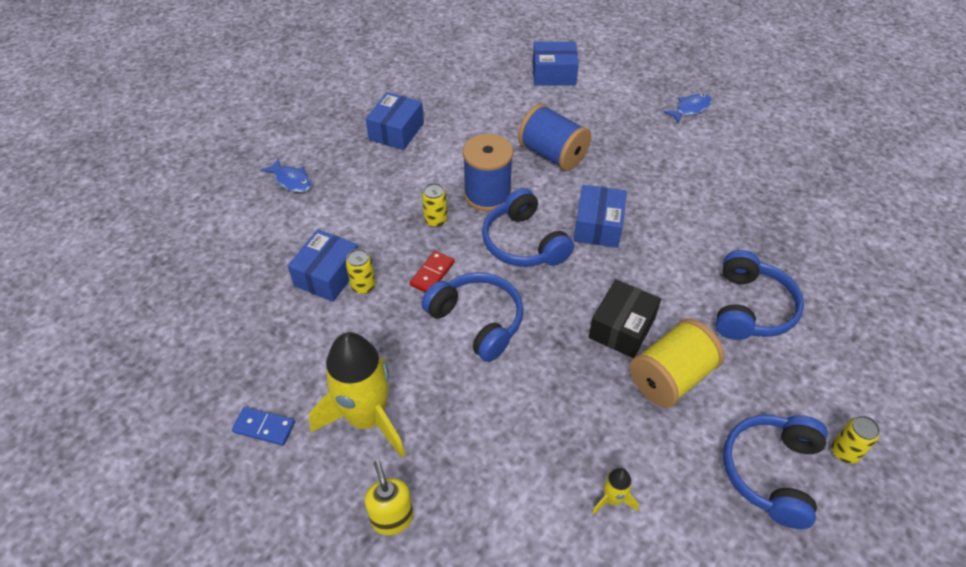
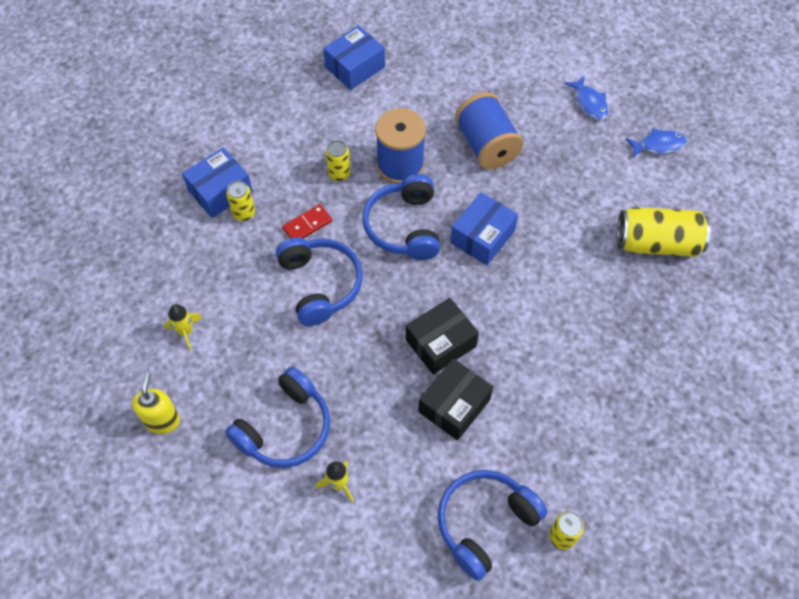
camera: 25 degrees right, 10 degrees up
(264, 427) = (105, 305): blue domino -> none
(291, 180) = (236, 85): blue fish -> blue fish (589, 103)
(367, 418) = (186, 331): yellow rocket -> yellow rocket, size x0.43
(554, 74) = (543, 55): blue box -> none
(671, 377) = (454, 405): yellow spool -> black box
(742, 180) = (657, 243): none -> yellow can
(750, 308) = (571, 374): blue headphones -> blue headphones (285, 428)

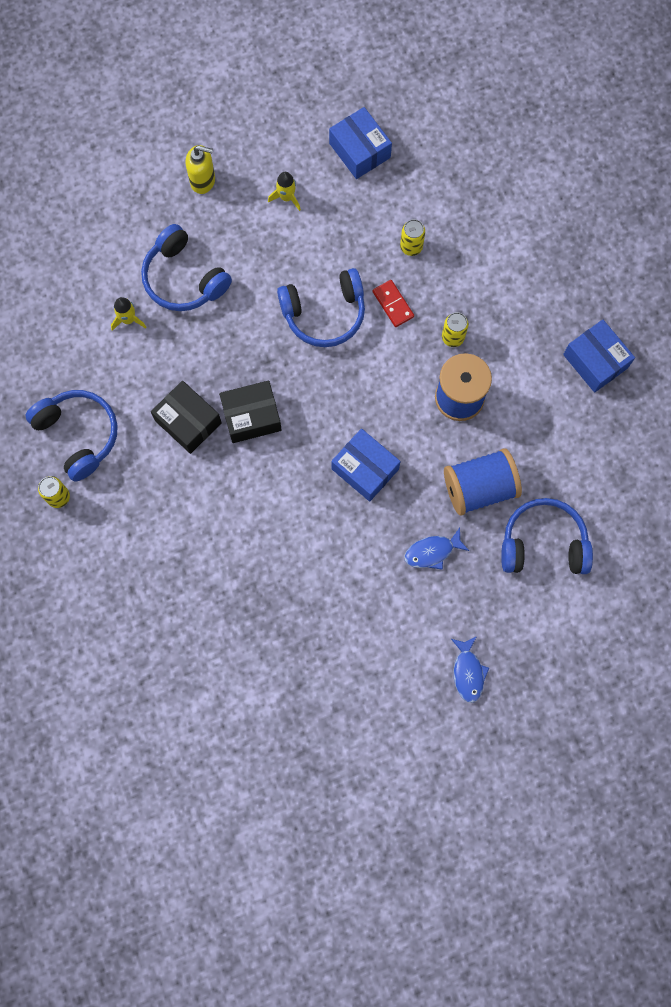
camera: 95 degrees right, 15 degrees up
(220, 191) = (439, 225): blue box -> blue box (360, 150)
(404, 226) = (383, 395): blue headphones -> blue headphones (543, 543)
(441, 343) = (251, 416): black box -> black box turned 75 degrees counterclockwise
(589, 103) = (532, 608): blue fish -> blue fish (432, 552)
(657, 243) = (342, 643): yellow can -> none

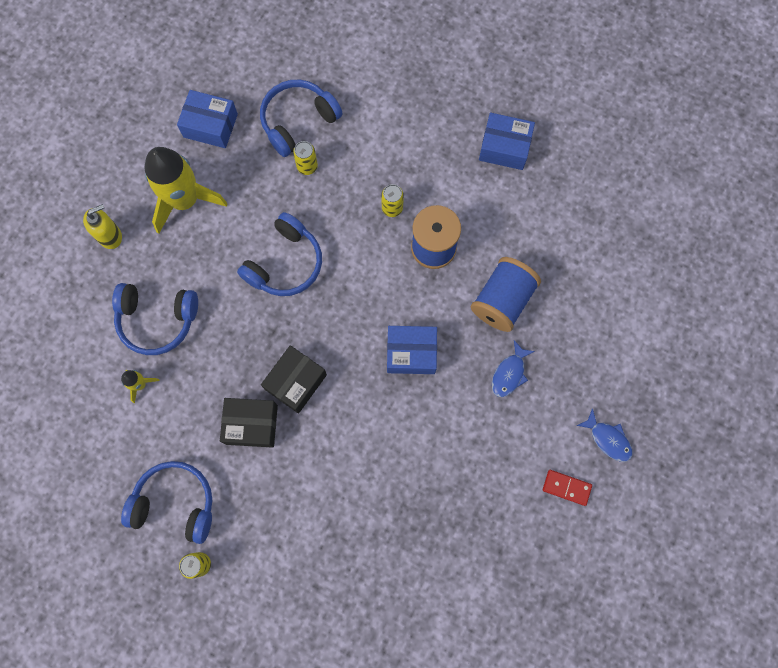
camera: 40 degrees left, 0 degrees up
(286, 197) = (185, 200): yellow rocket -> yellow rocket, size x2.34
(393, 304) = (329, 218): red domino -> red domino (566, 487)
(543, 543) = (579, 304): blue headphones -> blue headphones (298, 121)

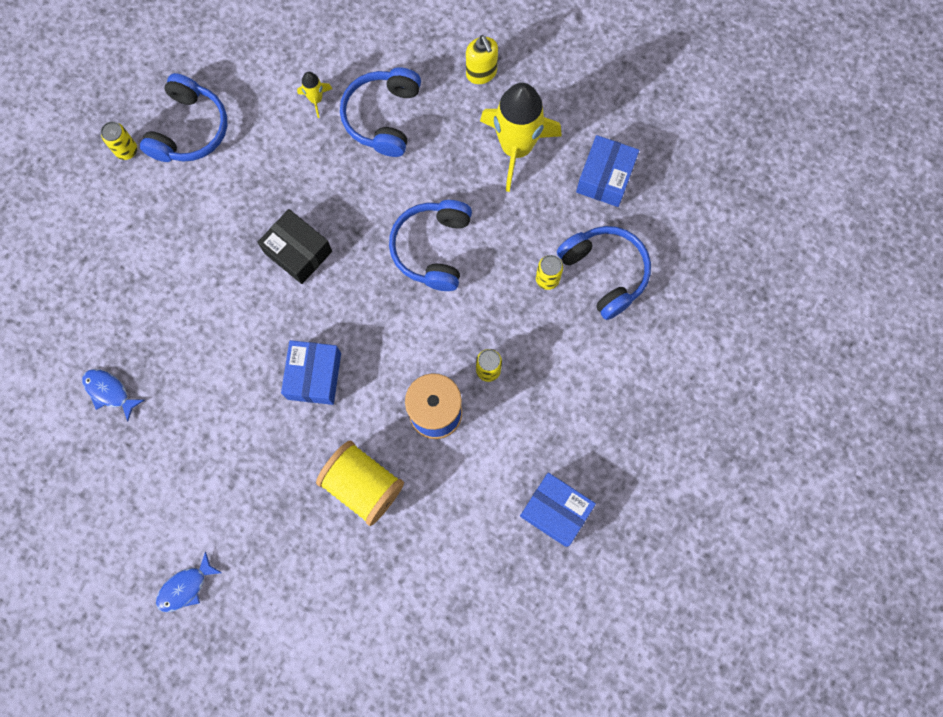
camera: 95 degrees right, 0 degrees up
(251, 424) = (258, 205): black box -> none
(285, 263) = (432, 248): blue headphones -> blue headphones turned 60 degrees clockwise
(502, 300) = (363, 485): blue spool -> yellow spool
(504, 147) = (555, 511): blue box -> blue box turned 75 degrees counterclockwise
(509, 373) = (276, 483): blue fish -> blue fish (109, 392)
(566, 487) = (140, 531): red domino -> none

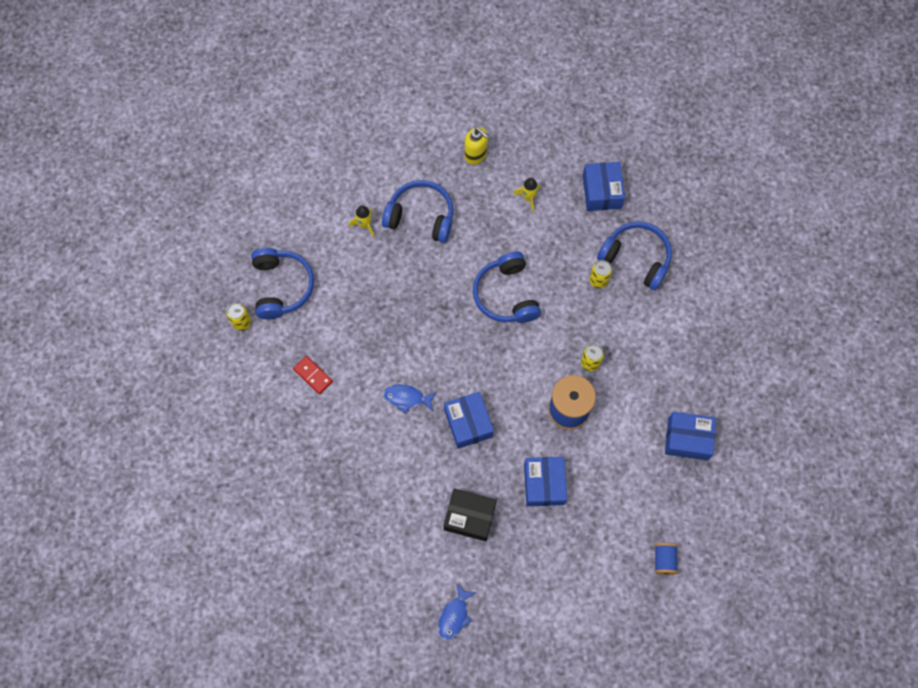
camera: 25 degrees left, 5 degrees down
(109, 392) = (323, 503): blue fish -> blue fish (407, 398)
(172, 244) = (313, 375): none -> red domino
(298, 252) = (409, 340): black box -> black box (469, 517)
(363, 485) = (544, 484): yellow spool -> blue box
(383, 117) = (421, 216): blue headphones -> blue headphones turned 120 degrees clockwise
(454, 639) = (664, 560): none -> blue spool
(516, 148) = (528, 197): yellow rocket -> yellow rocket, size x0.43

